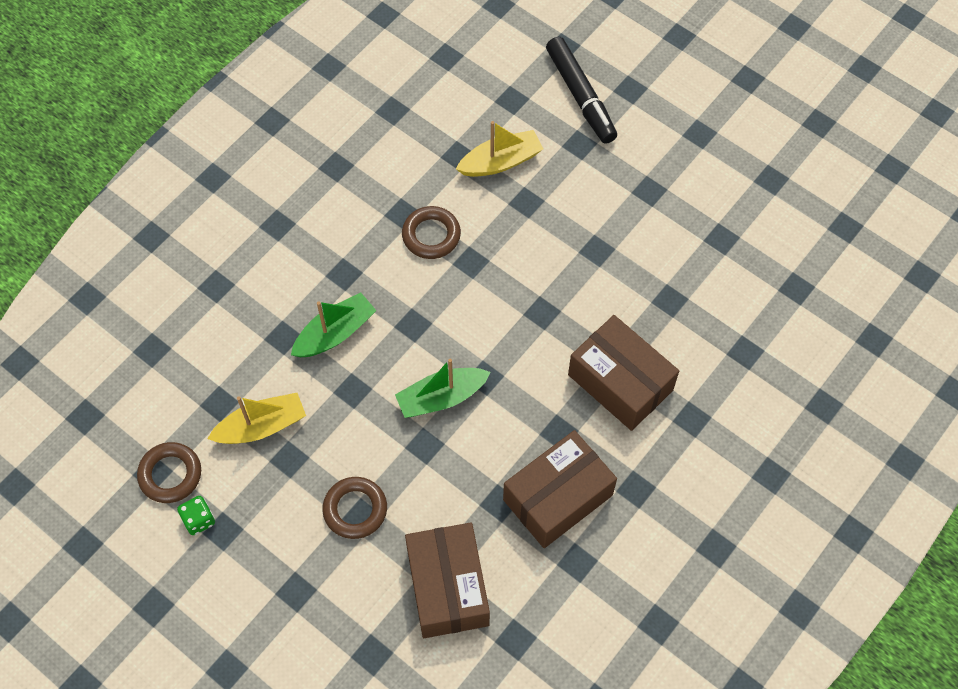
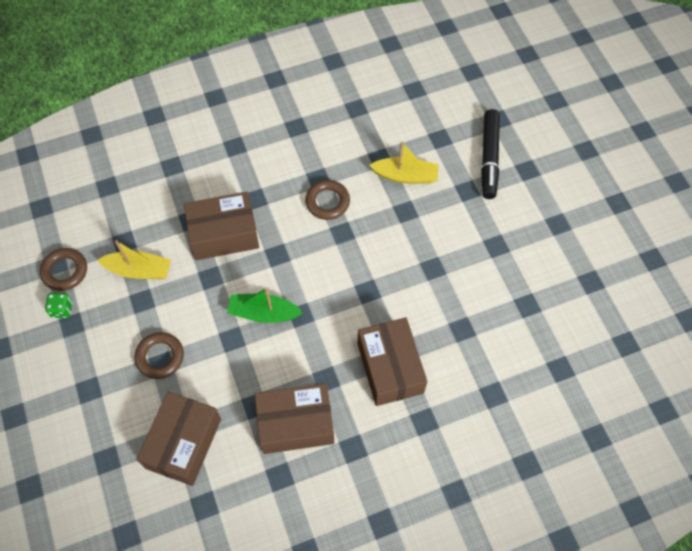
camera: 30 degrees right, 0 degrees up
(335, 333) = (224, 234): green boat -> brown box

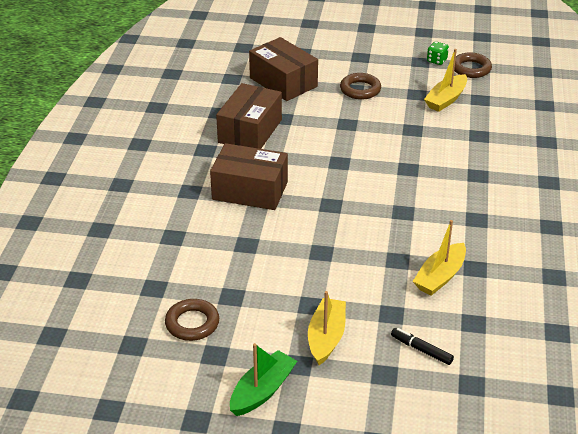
camera: 120 degrees right, 25 degrees down
(224, 234) = (450, 148): brown box -> none
(263, 313) = (357, 145): green boat -> green boat (262, 391)
(327, 202) = (444, 215): brown ring -> brown ring (192, 323)
(489, 158) = (421, 350): black marker -> black marker, size x0.53
(521, 219) = (326, 337): none -> yellow boat

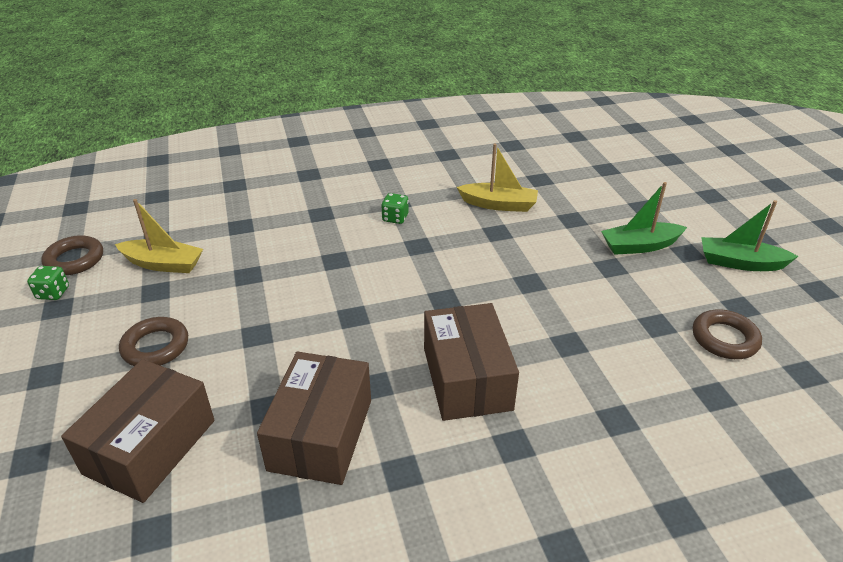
camera: 115 degrees left, 0 degrees up
(250, 131) = (321, 434): brown box -> brown box turned 75 degrees counterclockwise
(326, 337) = (639, 246): yellow boat -> green boat
(421, 350) = (597, 196): black marker -> none
(450, 211) = (395, 218): none -> green dice

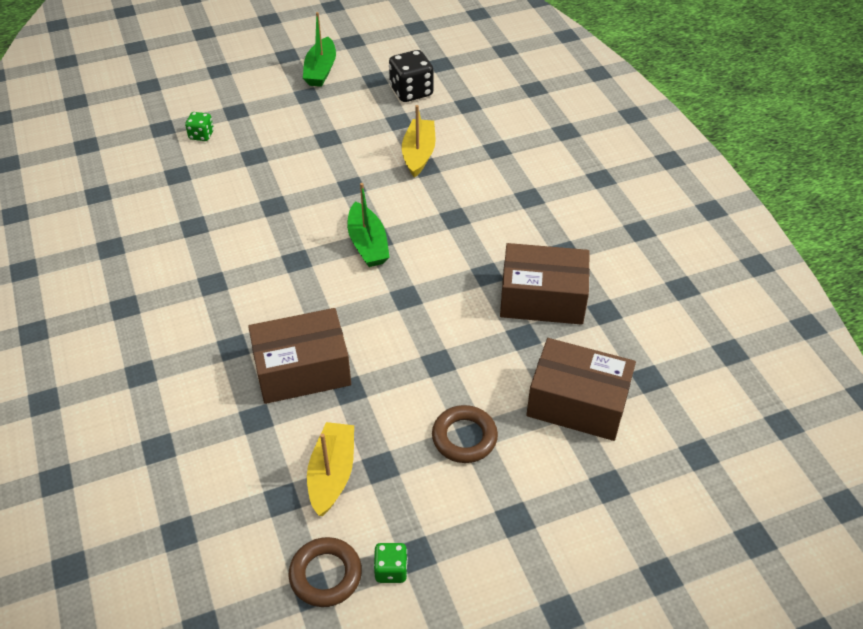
camera: 95 degrees left, 10 degrees up
(395, 218) = (246, 282): green dice -> green dice (201, 135)
(467, 378) = (471, 221): brown box -> brown box (302, 370)
(499, 204) = (225, 204): yellow boat -> yellow boat (418, 154)
(639, 246) = (297, 119): green boat -> green boat (368, 244)
(724, 339) = (411, 92): brown ring -> black dice

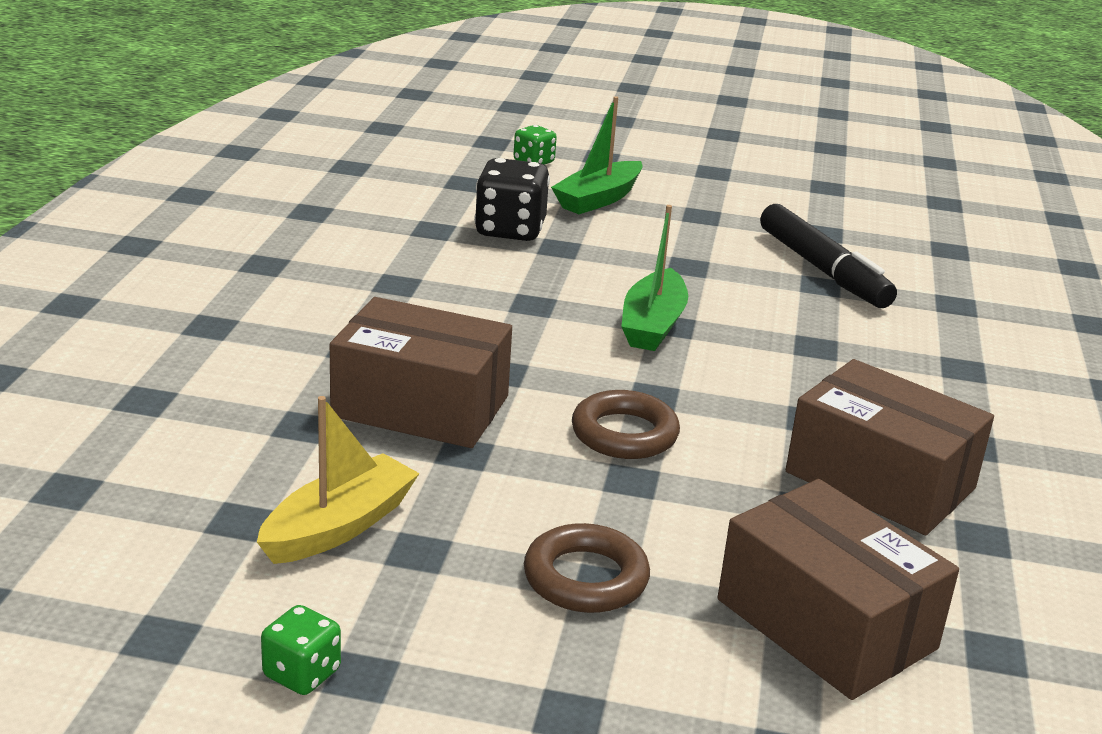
camera: 30 degrees right, 20 degrees down
(321, 70) = (756, 158): green boat -> green boat (598, 199)
(325, 575) = (201, 630): brown ring -> brown ring (624, 434)
(411, 92) = (871, 213): black dice -> black dice (510, 230)
(418, 154) = (822, 270): yellow boat -> black marker

